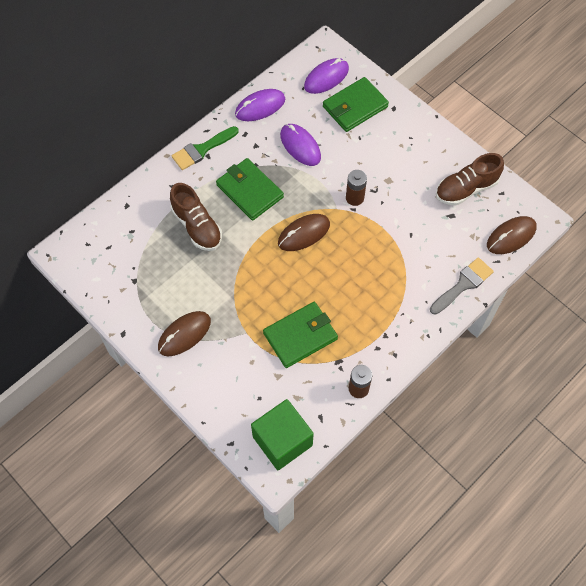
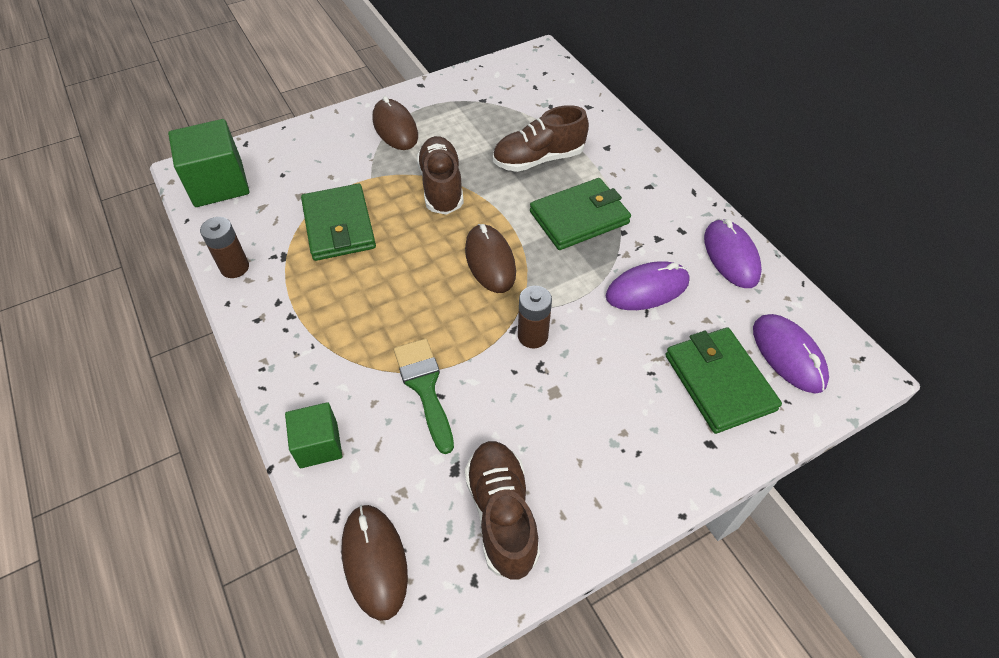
camera: 105 degrees right, 10 degrees down
(202, 149) = (660, 182): green brush -> green brush (425, 387)
(242, 282) = (441, 186): none -> brown shoe
(463, 284) = (318, 445): grey brush -> green cube

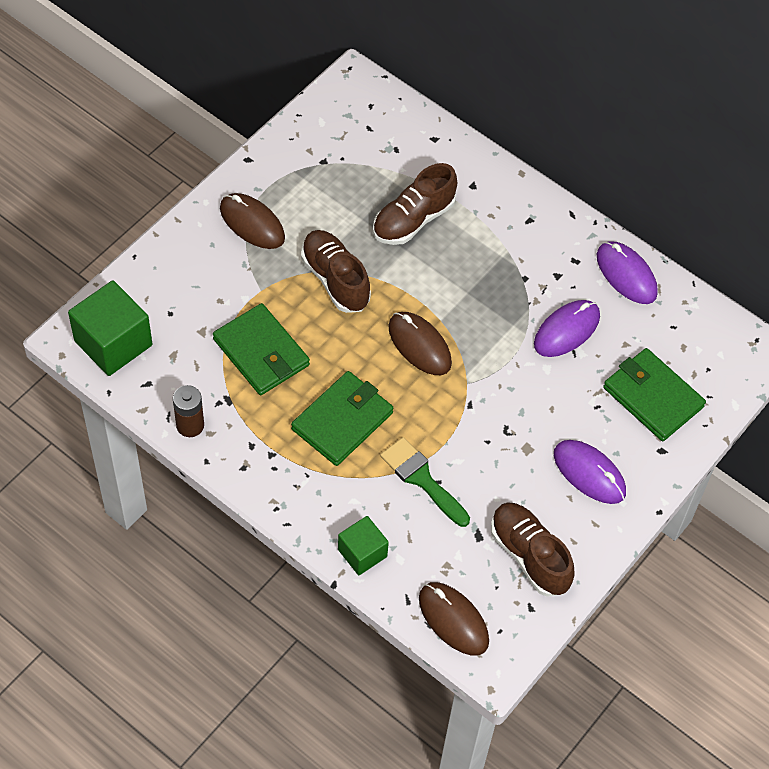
camera: 25 degrees left, 5 degrees up
(532, 336) = (489, 405): brown battery -> none
(579, 217) = (479, 274): green wallet -> green wallet (342, 421)
(788, 355) = (699, 356): purple mouse -> purple mouse (589, 473)

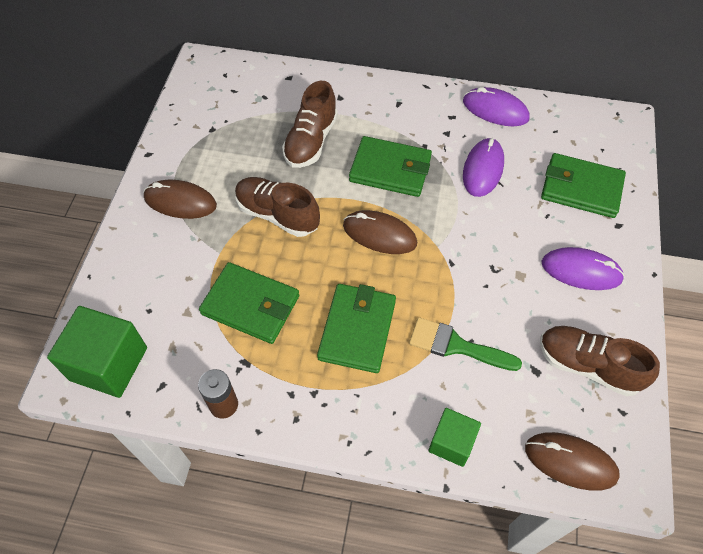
camera: 25 degrees left, 0 degrees up
(473, 286) = (390, 169): none -> green wallet

